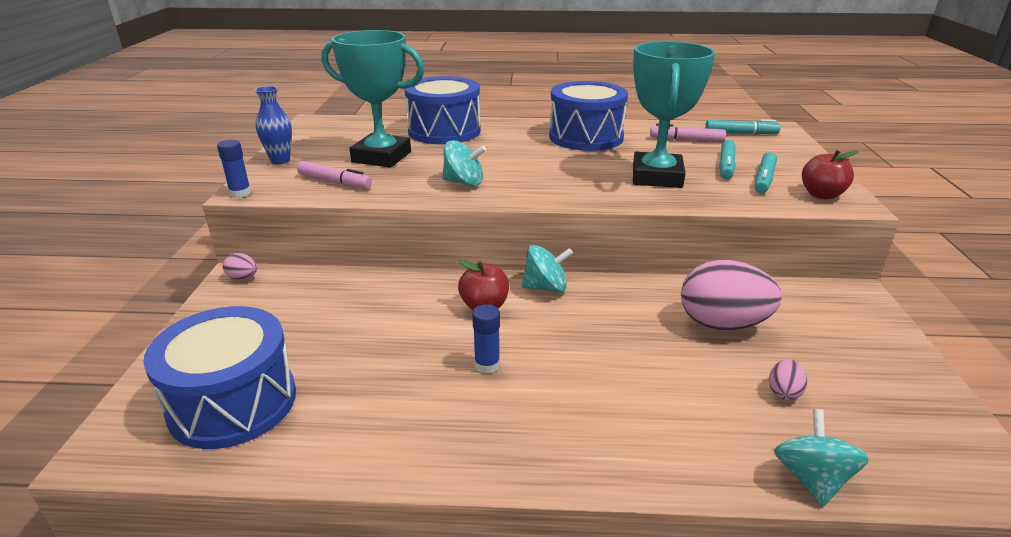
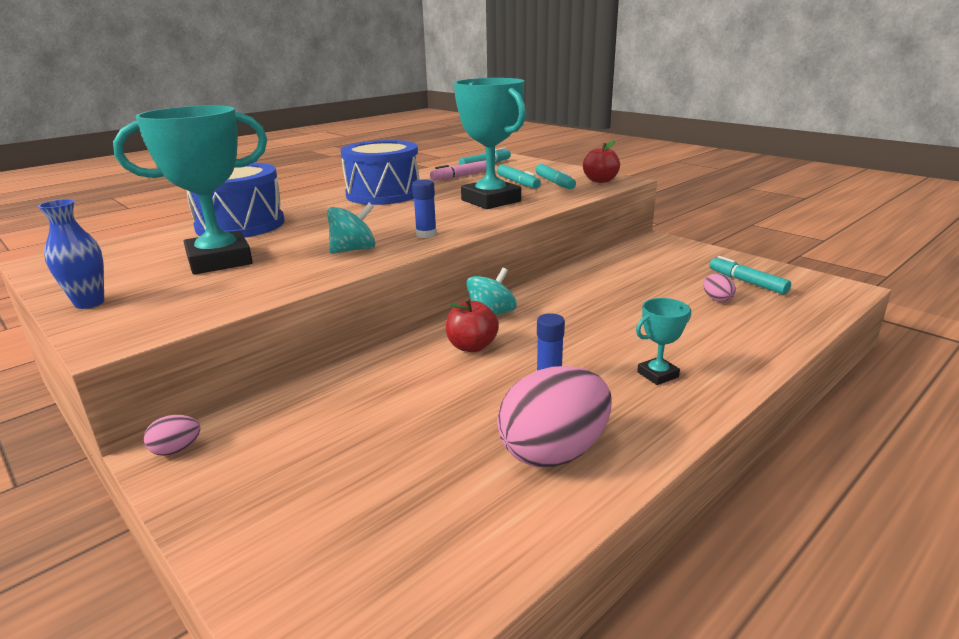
camera: 45 degrees left, 5 degrees down
(233, 402) = (399, 537): blue drum -> none
(240, 193) = (108, 344): blue glue stick -> blue glue stick (426, 234)
(335, 182) = (215, 294): pink marker -> none
(570, 420) = (657, 375): none -> turquoise trophy
(722, 324) = (630, 283): pink egg -> pink egg (554, 452)
(811, 479) = (797, 329): turquoise spinning top -> none
(866, 396) = (747, 282): none -> turquoise marker

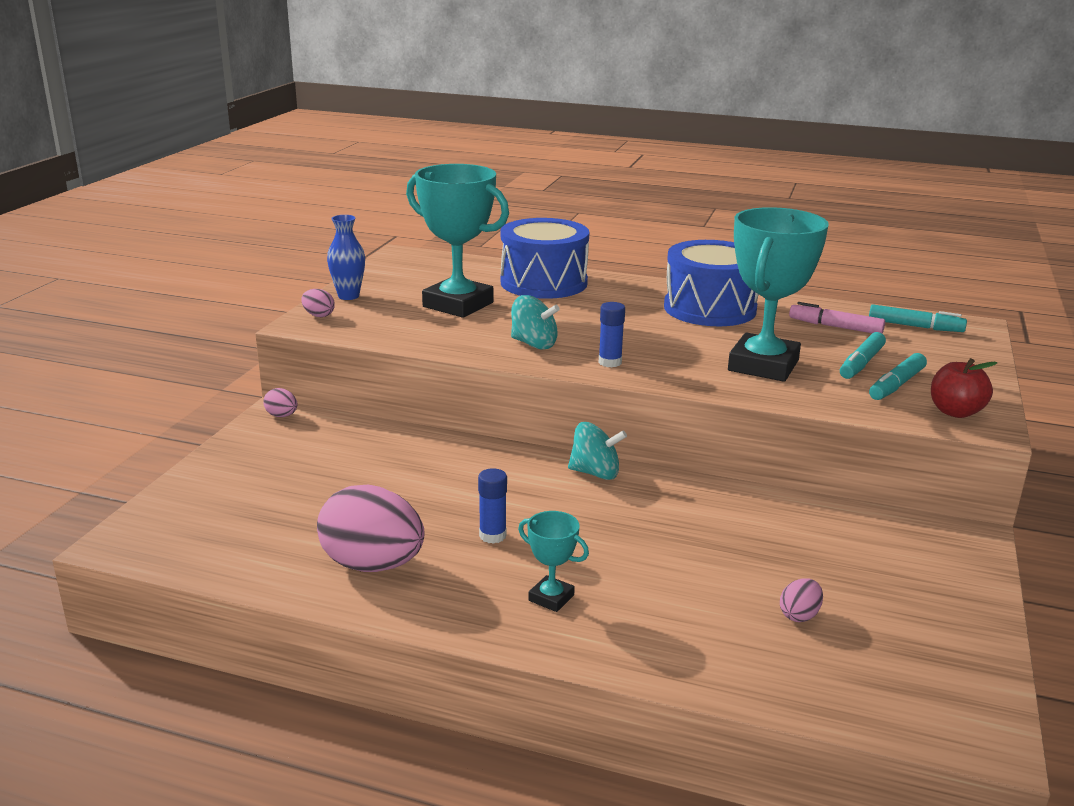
camera: 60 degrees right, 0 degrees up
(106, 327) = (318, 315): none -> pink egg
(472, 346) = (518, 481): red apple -> none
(747, 282) = (894, 635): turquoise marker -> none

